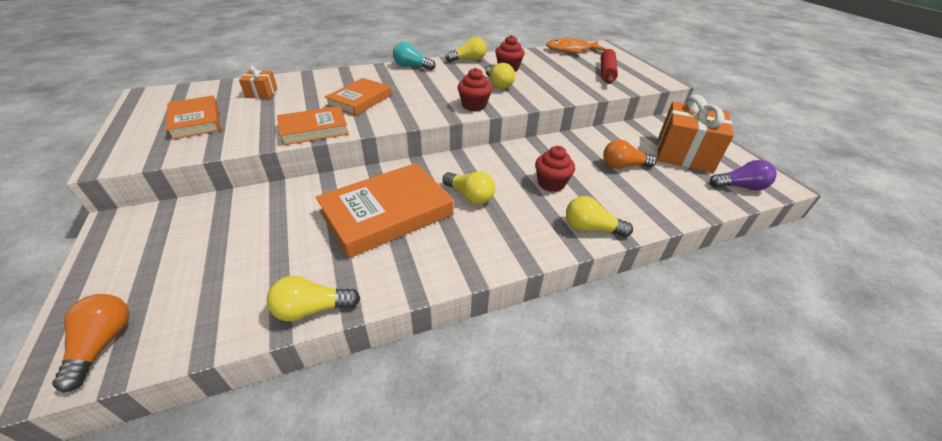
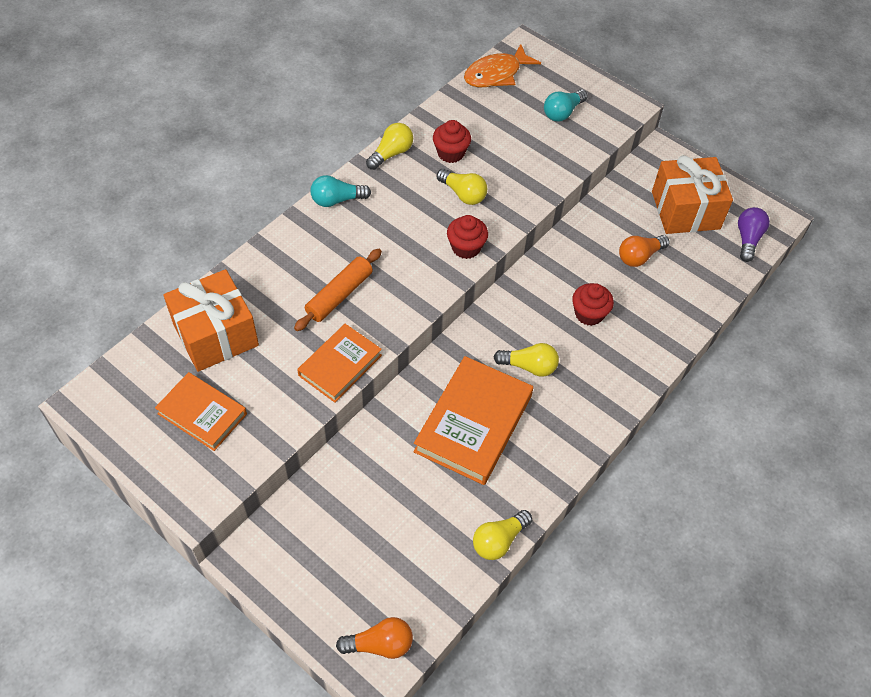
camera: 30 degrees left, 15 degrees up
(103, 344) = (380, 644): orange light bulb -> orange light bulb turned 120 degrees clockwise
(261, 93) = (216, 335): orange gift -> orange gift, size x2.14
(360, 100) = (339, 295): orange book -> orange rolling pin
(591, 228) = (651, 354): yellow light bulb -> none
(606, 72) = (562, 112): red rolling pin -> turquoise light bulb
(740, 187) = (748, 239): purple light bulb -> purple light bulb turned 45 degrees counterclockwise

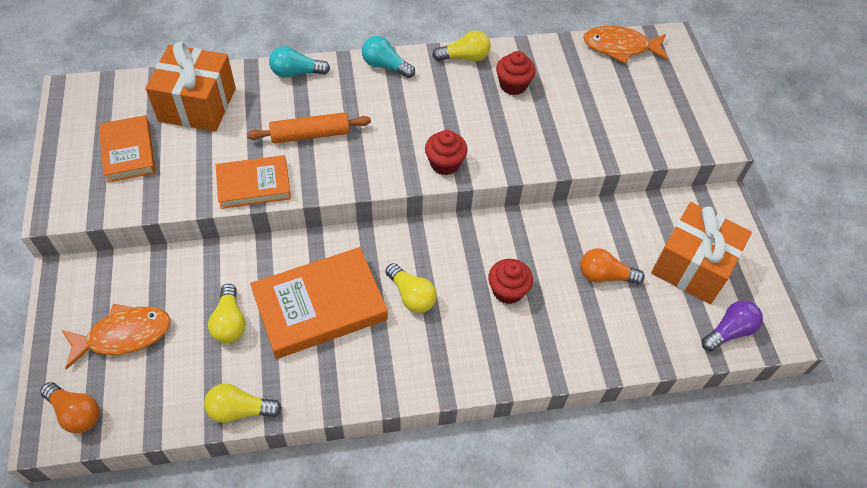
camera: 40 degrees right, 0 degrees up
(349, 561) = (124, 335): none -> orange fish
(463, 194) = (488, 122): yellow light bulb -> yellow light bulb (230, 322)
(562, 112) = (646, 110): turquoise light bulb -> turquoise light bulb (296, 73)

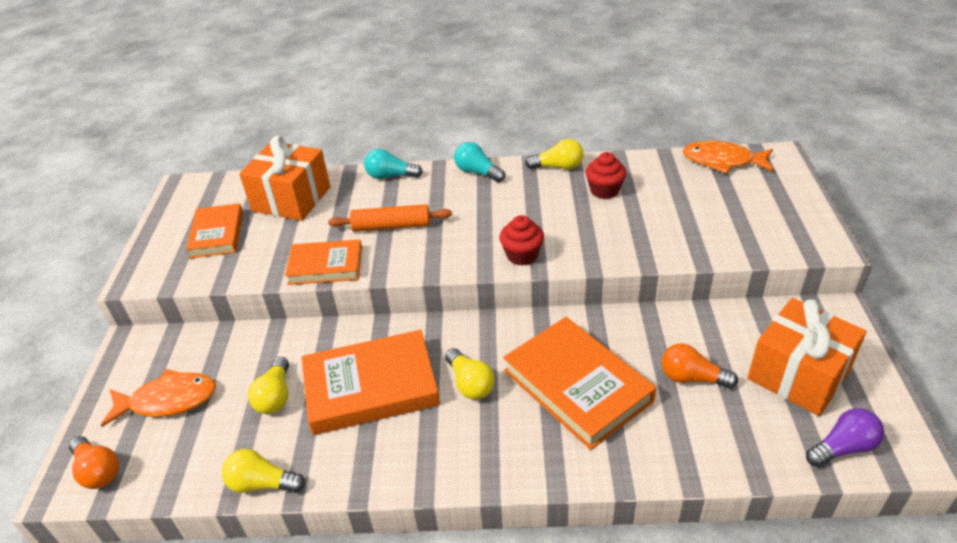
camera: 15 degrees right, 15 degrees down
(507, 290) = (577, 386): red cupcake -> orange book

